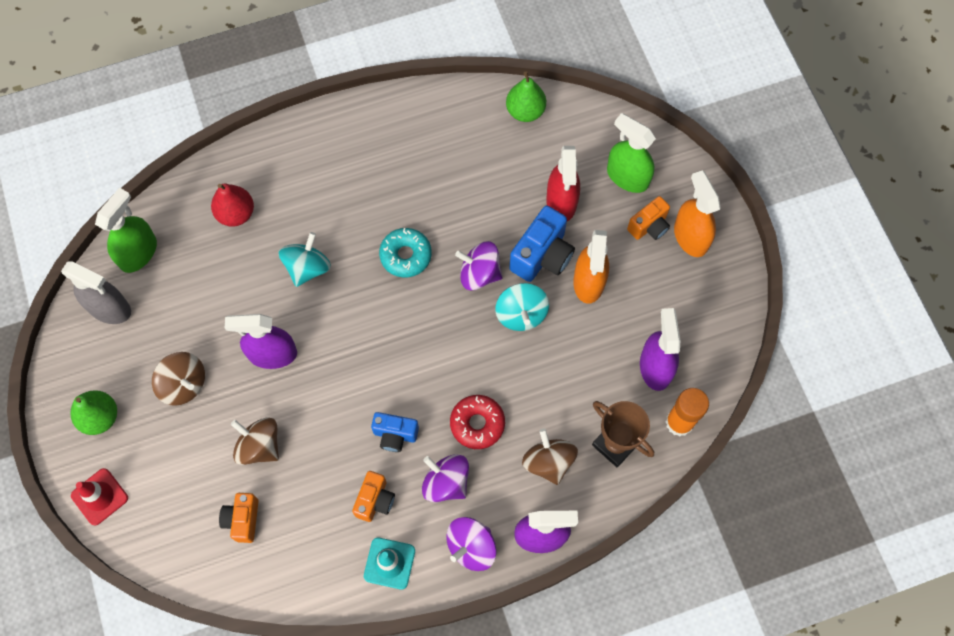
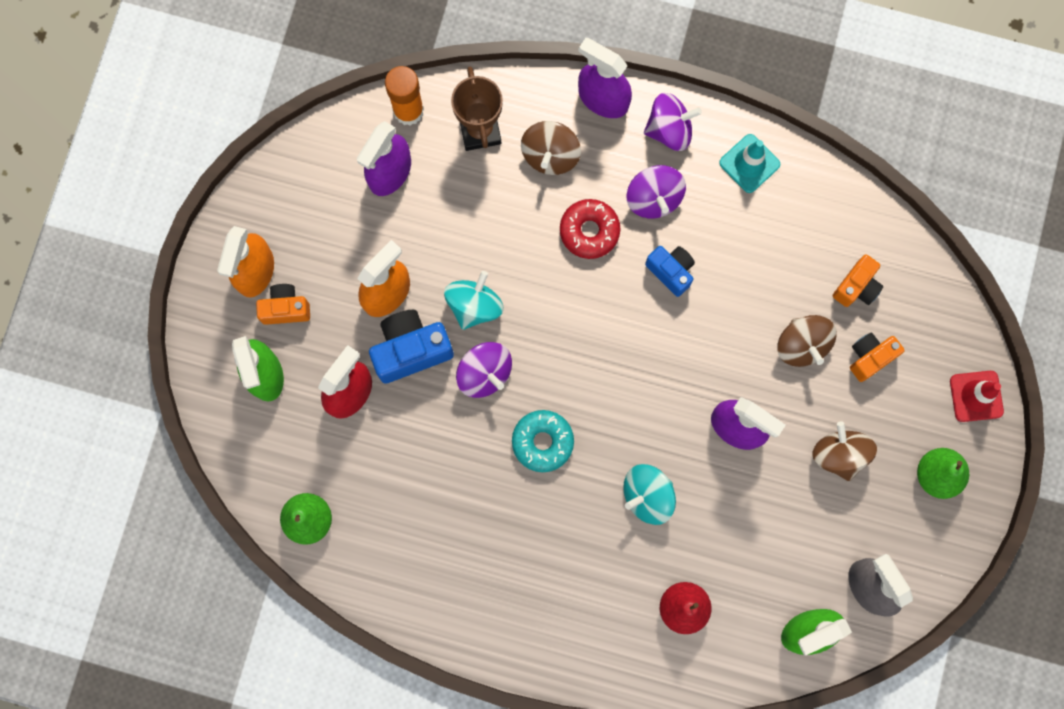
camera: 145 degrees left, 10 degrees up
(375, 500) = (727, 225): orange camera -> orange camera (870, 357)

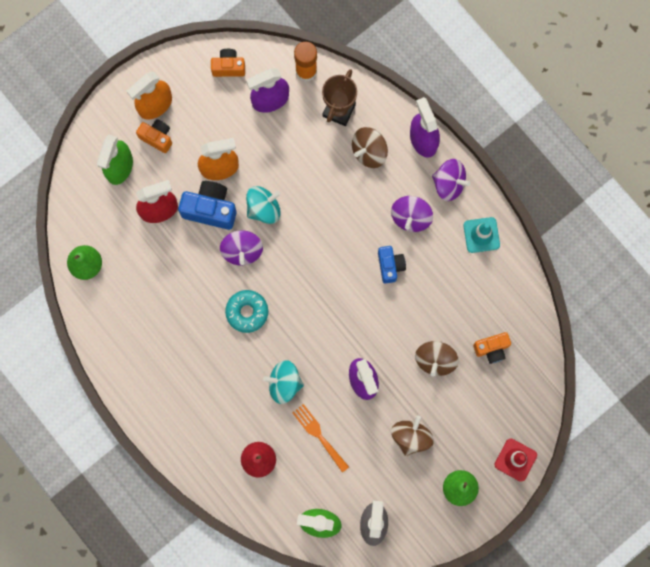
camera: 35 degrees right, 0 degrees up
(589, 231) = (360, 211): red donut -> none
(732, 528) = (319, 435): none -> orange fork
(870, 357) = (469, 394): orange camera -> orange camera (228, 67)

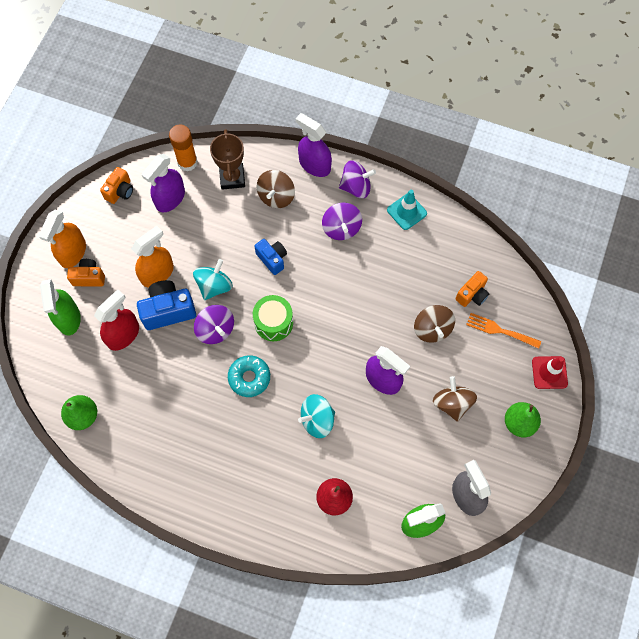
camera: 30 degrees left, 10 degrees down
(228, 67) = (120, 191): orange camera -> orange camera turned 150 degrees clockwise
(297, 273) = (273, 323): none -> green drum
(319, 435) = (373, 447): orange fork -> orange fork (499, 330)
(390, 266) = (348, 275): blue camera -> blue camera (272, 259)

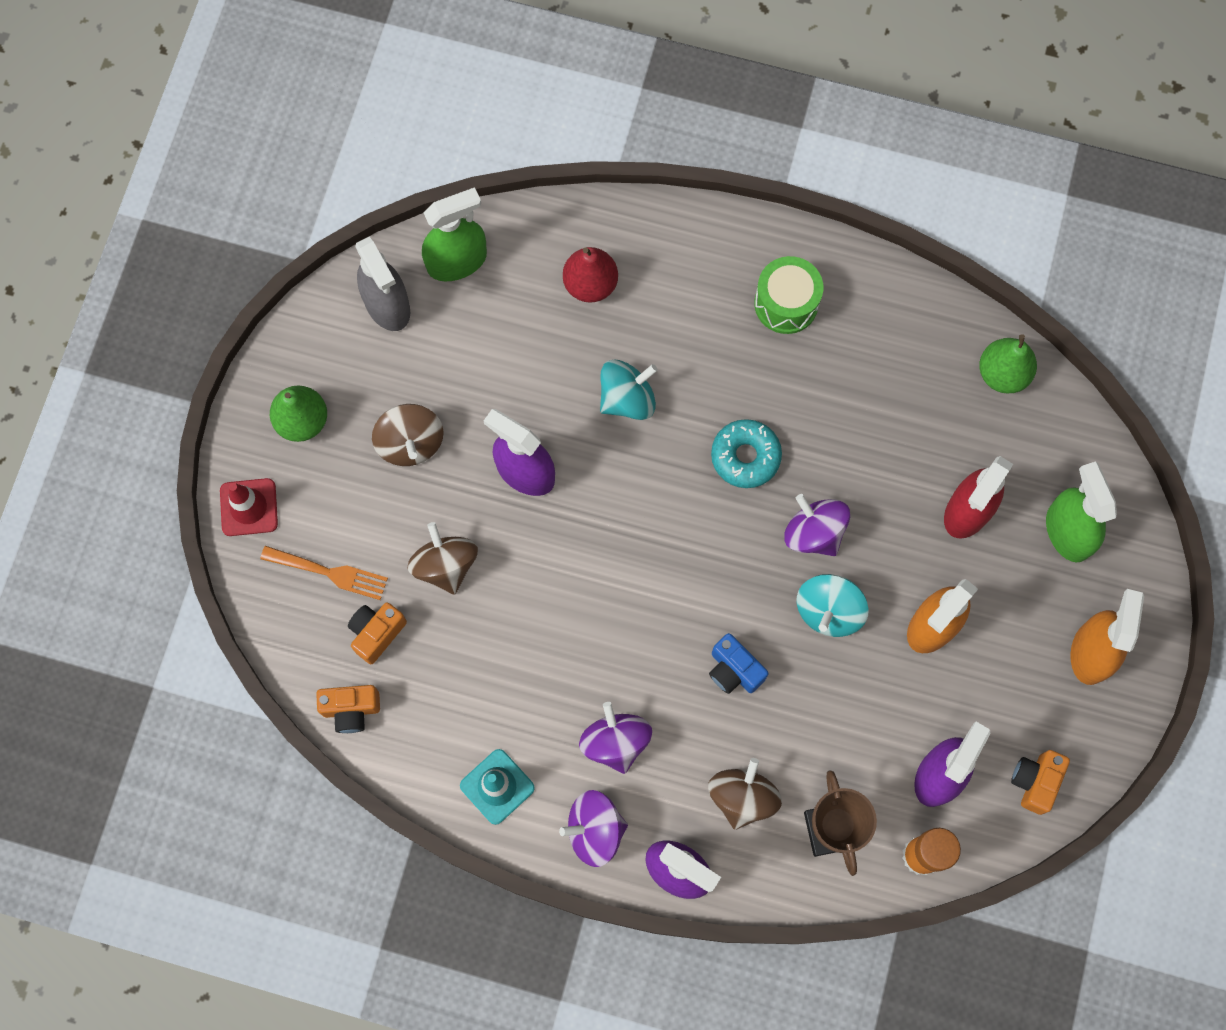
camera: 175 degrees right, 5 degrees up
(89, 277) = (1051, 608): orange camera -> orange camera (351, 710)
(168, 310) = (900, 559): blue camera -> none
(273, 323) = (717, 553): green drum -> green drum (786, 303)

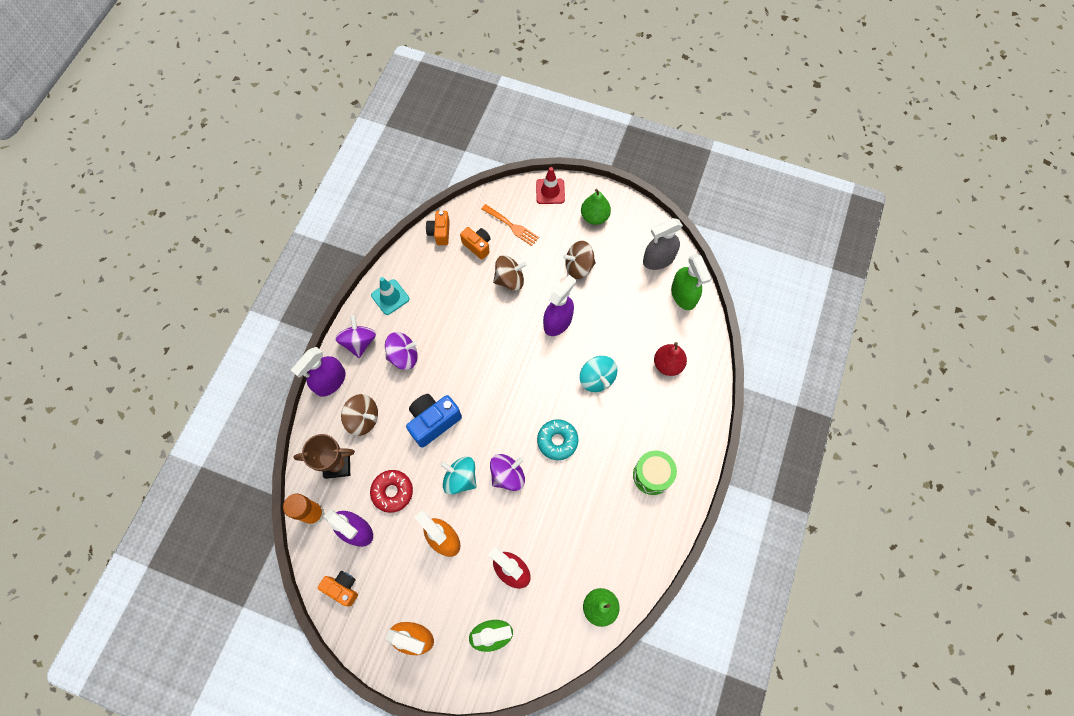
camera: 95 degrees right, 5 degrees down
(330, 573) = (512, 226): orange fork -> orange fork turned 75 degrees counterclockwise
(734, 670) = (433, 422): blue camera -> blue camera, size x1.59
(866, 724) = (392, 492): none -> red donut

